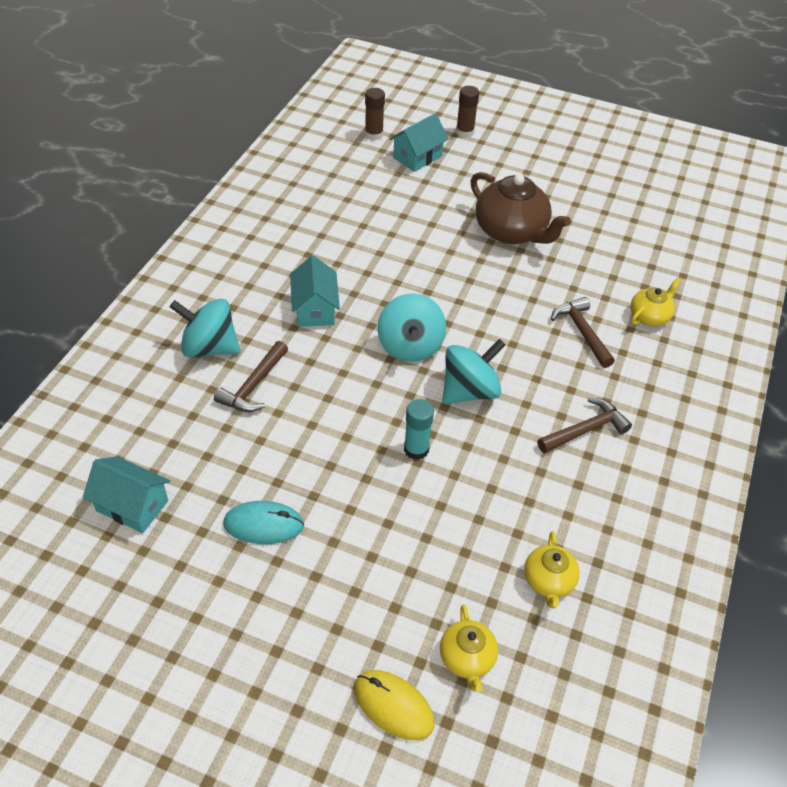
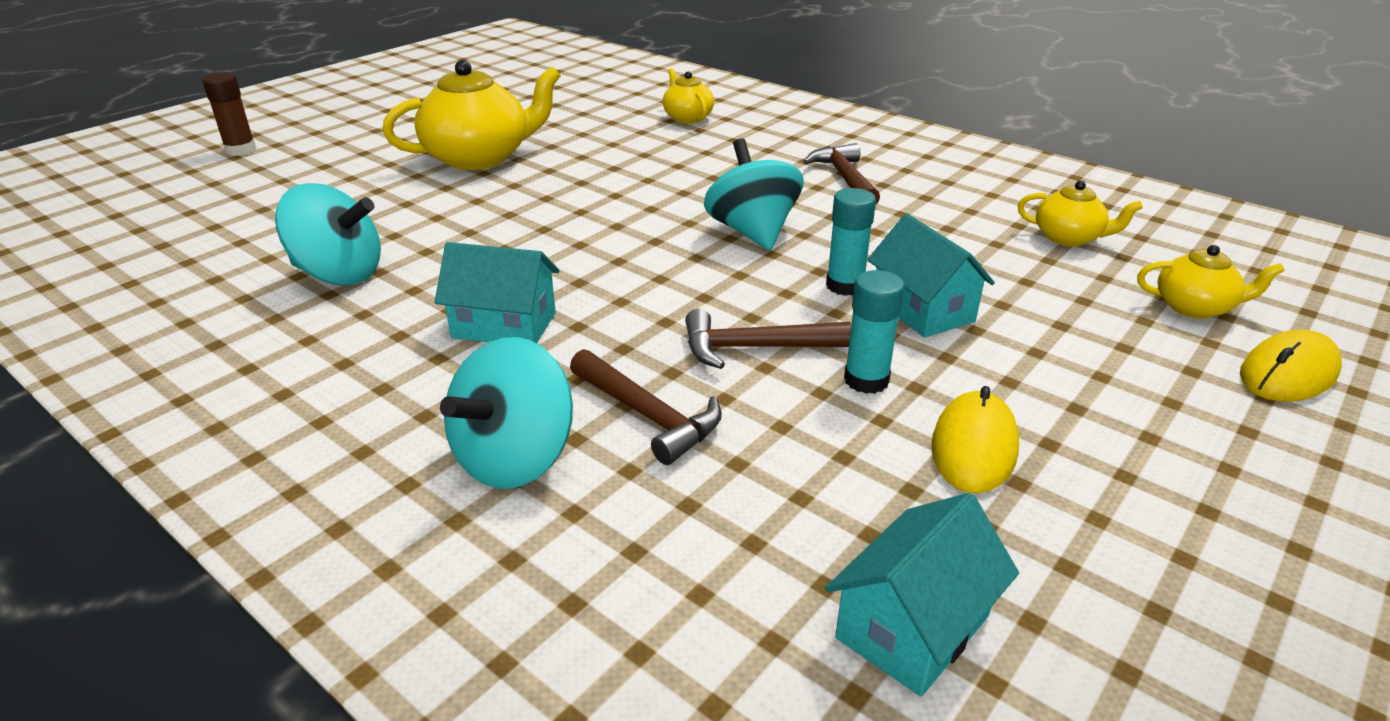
camera: 70 degrees left, 15 degrees down
(263, 525) = (974, 447): turquoise mouse -> yellow mouse
(312, 471) = (866, 380): none -> turquoise glue stick
(374, 134) = (141, 212): brown glue stick -> none
(410, 346) = (644, 258): turquoise spinning top -> turquoise spinning top (339, 274)
(417, 157) = (246, 189): turquoise house -> turquoise house (923, 309)
(511, 232) = (480, 157): brown teapot -> yellow teapot
(582, 332) = (689, 152): brown hammer -> brown hammer (755, 348)

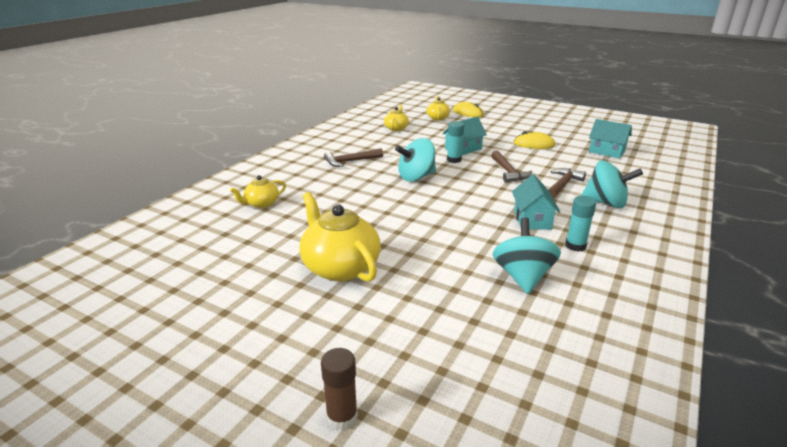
camera: 100 degrees left, 5 degrees down
(866, 380) = (513, 156): turquoise glue stick -> turquoise glue stick (575, 246)

